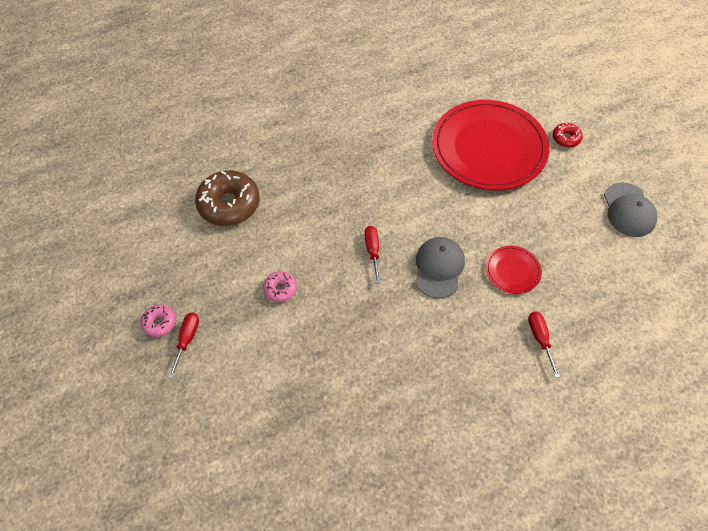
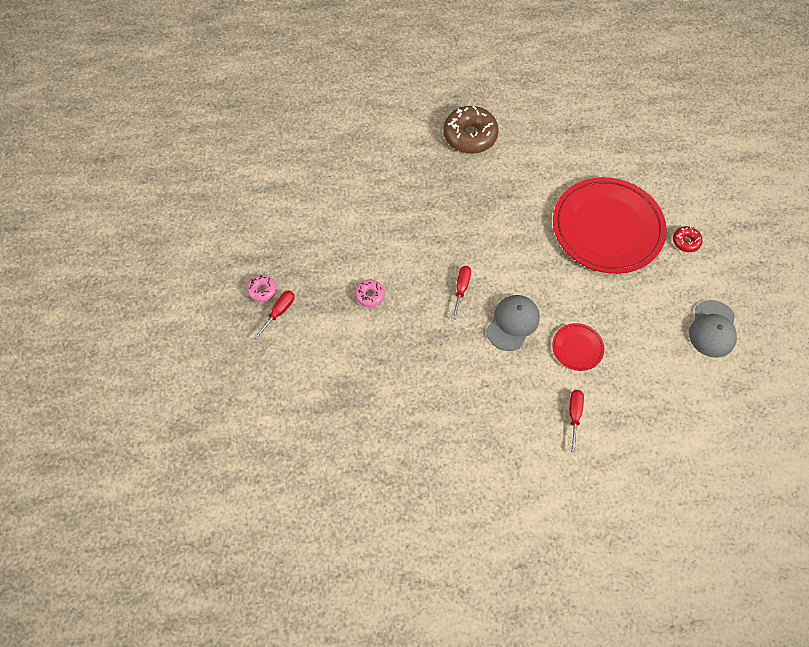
camera: 20 degrees right, 5 degrees up
(229, 204) = (355, 206): brown donut -> brown donut (470, 136)

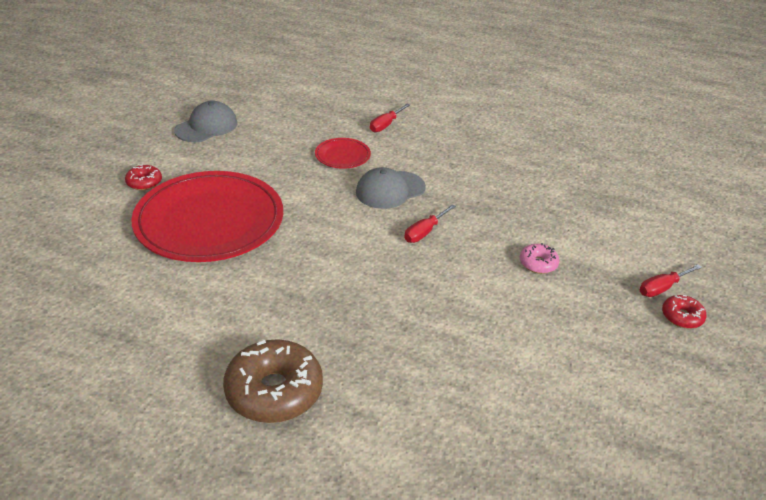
camera: 155 degrees left, 25 degrees down
(262, 290) = (682, 317): pink donut -> red donut

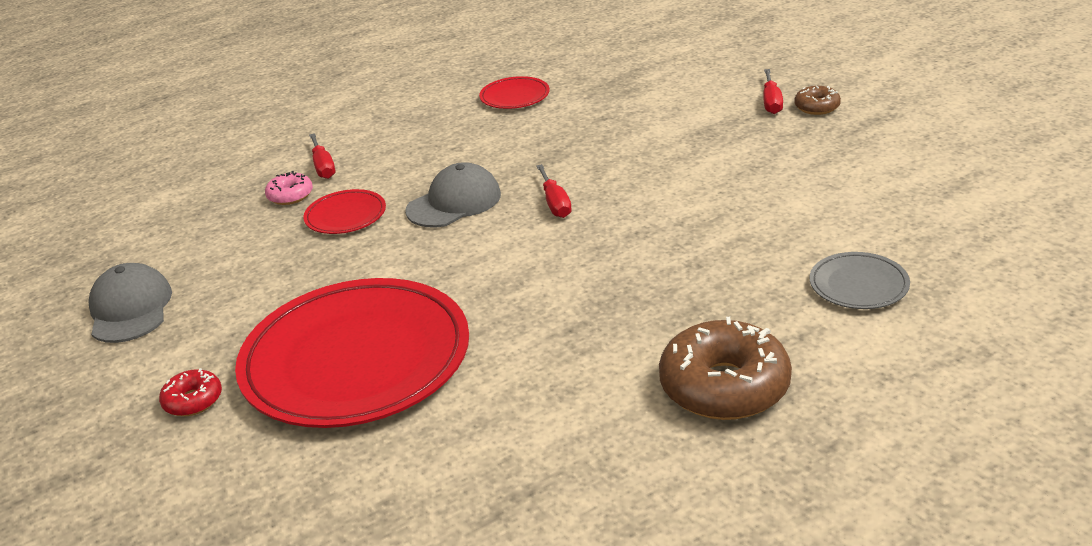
camera: 50 degrees left, 5 degrees down
(390, 190) = (454, 202): grey cap -> grey cap turned 135 degrees counterclockwise
(443, 425) = (858, 285): none -> grey plate
(538, 161) = (514, 96): none -> red plate
(538, 263) = (675, 153): pink donut -> pink donut (290, 196)
(682, 317) = (817, 107): red donut -> brown donut

